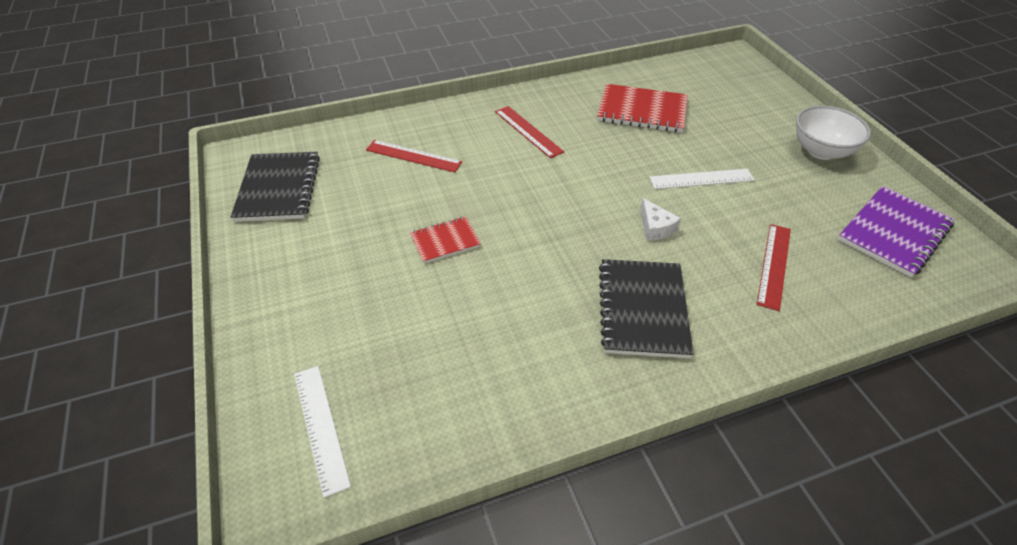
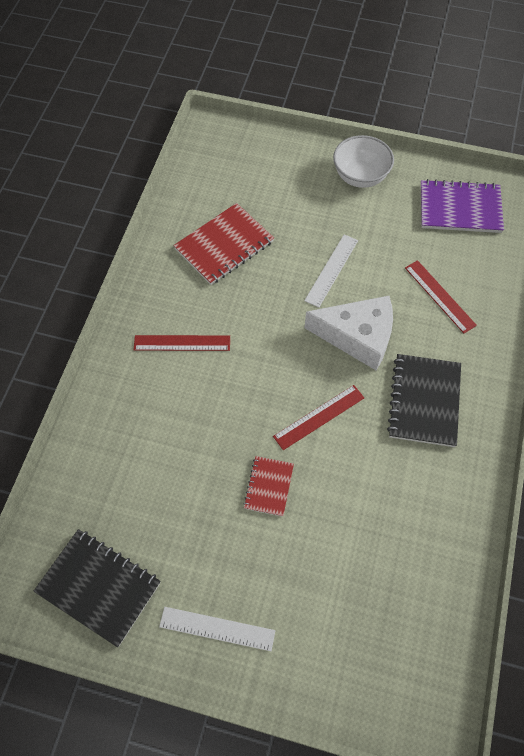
camera: 55 degrees left, 15 degrees up
(320, 427) = (392, 670): white ruler -> white ruler (217, 628)
(413, 156) = (142, 451): red ruler -> red ruler (319, 417)
(642, 309) = (424, 401): black notebook -> black notebook turned 60 degrees clockwise
(655, 227) = (357, 337): white cheese -> white cheese, size x2.21
(894, 233) = (460, 208): purple notebook -> purple notebook turned 75 degrees counterclockwise

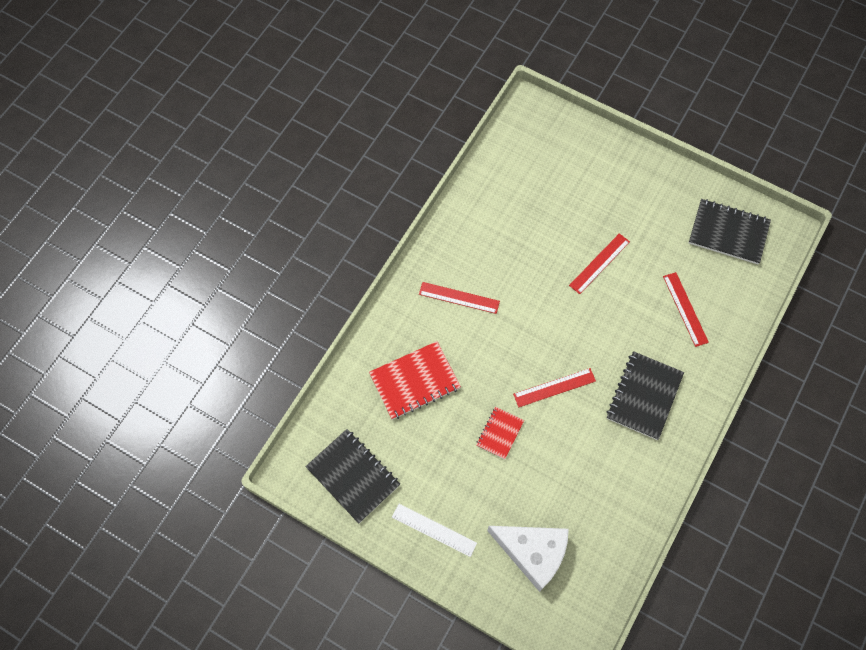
camera: 15 degrees right, 5 degrees up
(224, 246) = (514, 219): red notebook -> red notebook (415, 381)
(331, 270) = (599, 263): white ruler -> red ruler
(357, 337) = (605, 328): white cheese -> white cheese (532, 553)
(360, 176) = (649, 182): white bowl -> none
(460, 208) = (728, 232): purple notebook -> black notebook

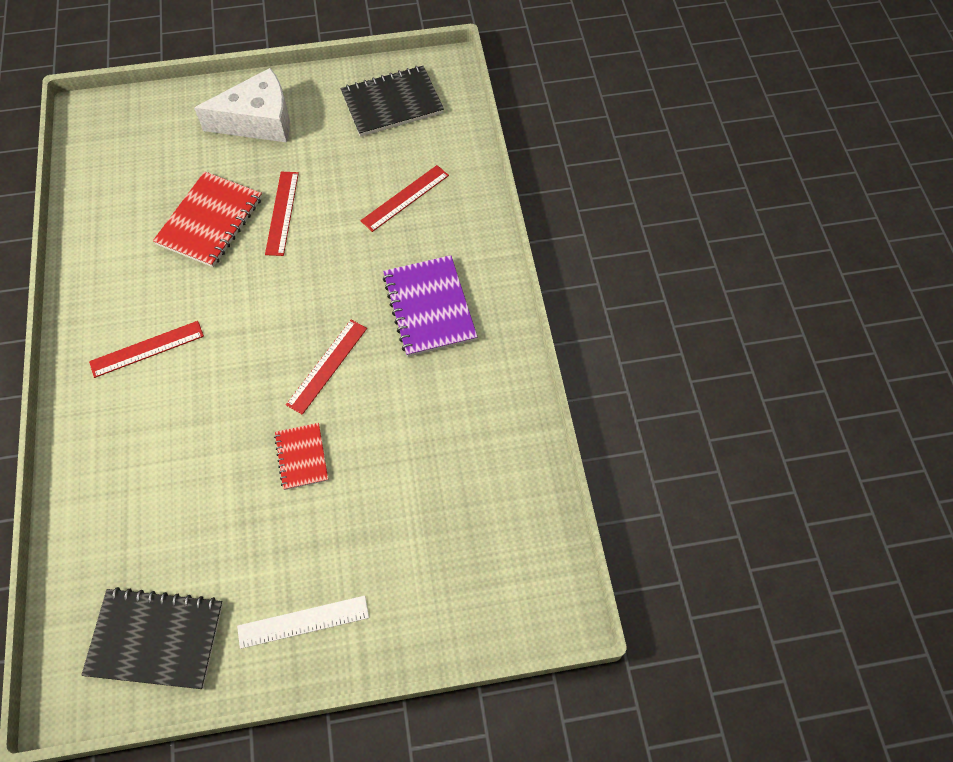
camera: 40 degrees left, 5 degrees down
(415, 381) = (158, 474): red notebook -> red notebook (210, 221)
(532, 553) = (436, 556): white cheese -> white cheese (258, 120)
(644, 396) = (429, 307): black notebook -> purple notebook
(685, 309) = (405, 198): red ruler -> red ruler turned 75 degrees counterclockwise

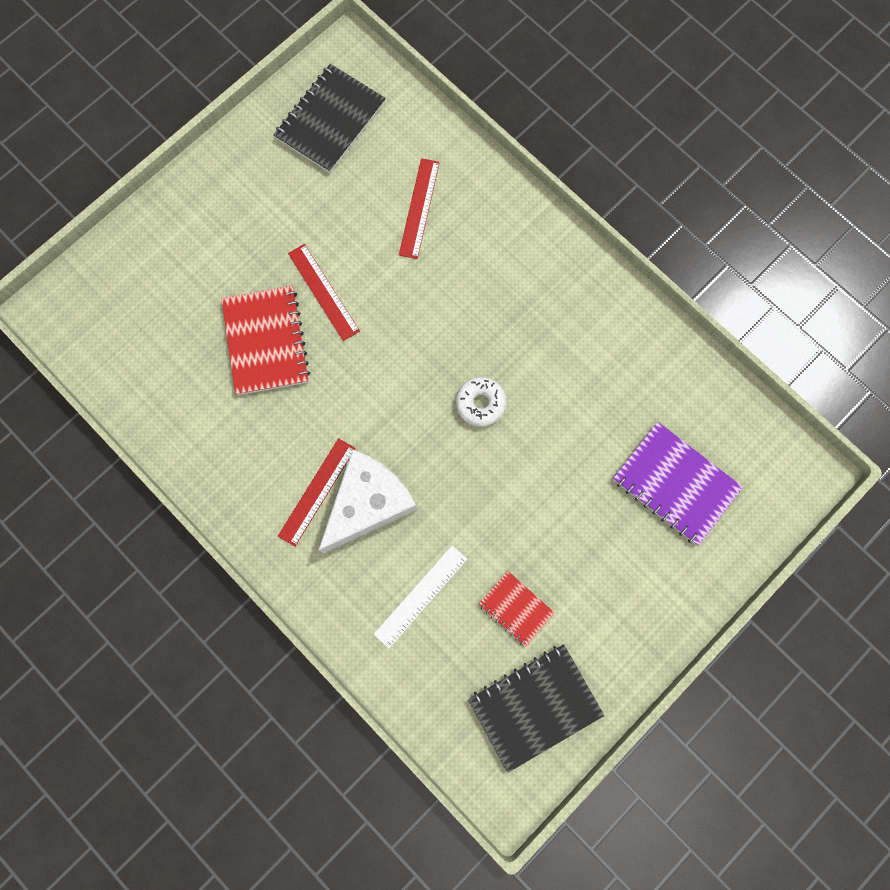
camera: 35 degrees left, 15 degrees up
(258, 120) = (221, 215): white cheese -> white cheese (368, 503)
(301, 457) = (524, 492): red notebook -> red notebook (516, 608)
(303, 622) = (632, 614): white ruler -> white ruler (420, 596)
(327, 366) = (480, 403): red ruler -> white donut
(429, 307) = (521, 297): purple notebook -> purple notebook (675, 484)

